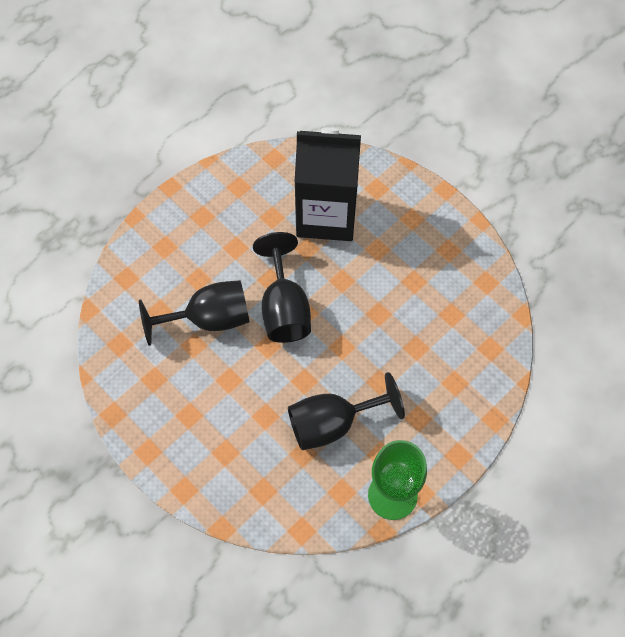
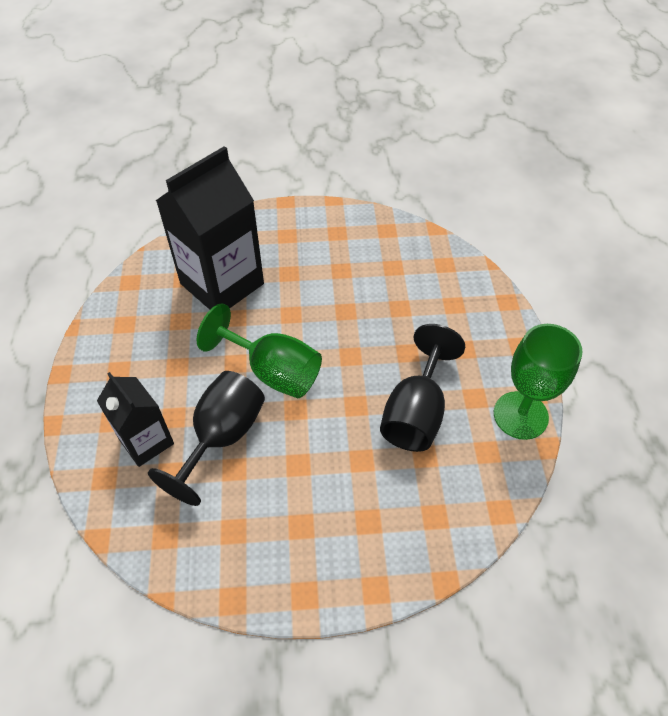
camera: 50 degrees left, 10 degrees down
(168, 279) = (146, 441): none -> black carton
(284, 308) = (273, 371): black goblet -> green goblet

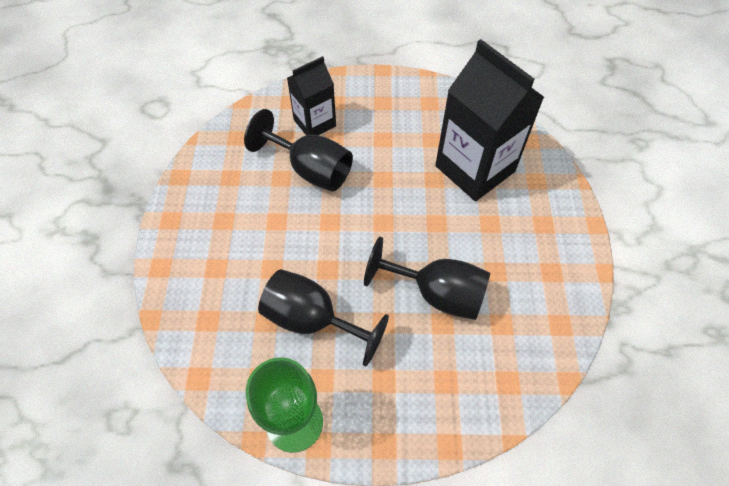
camera: 95 degrees right, 5 degrees up
(273, 371) = (371, 206): green goblet -> none
(370, 312) = (437, 293): none -> black goblet

